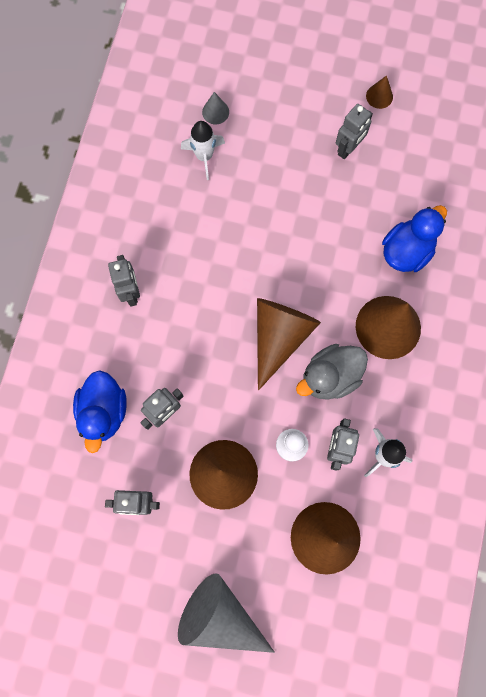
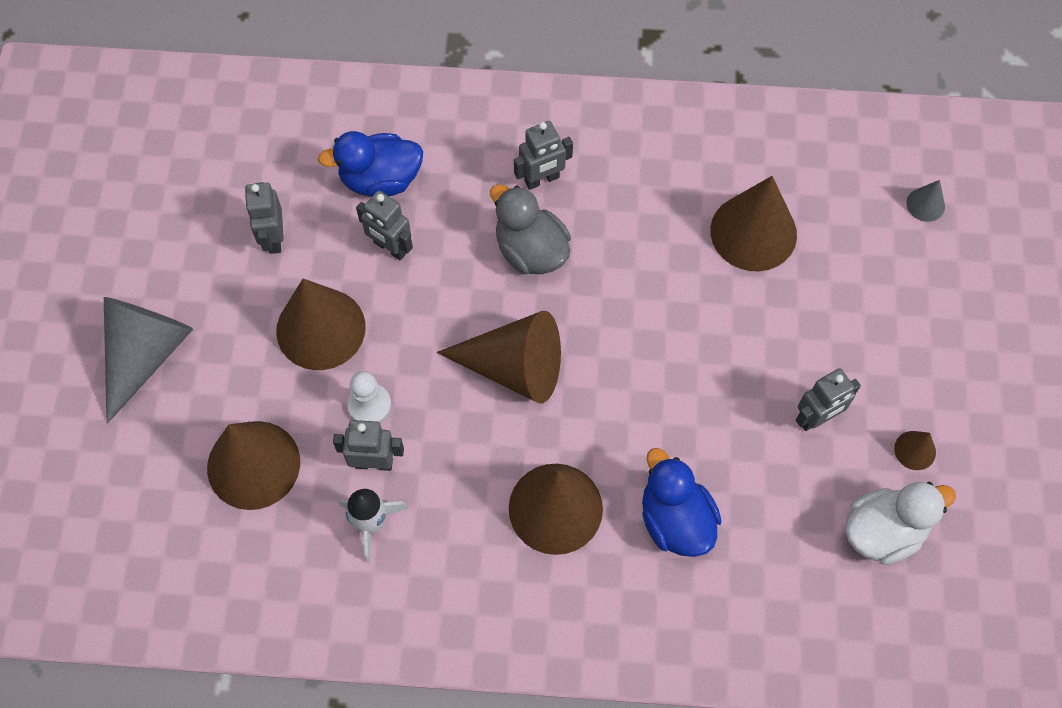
camera: 80 degrees right, 10 degrees down
(204, 156) = (753, 232): white rocket -> brown cone
(215, 112) = (825, 235): grey cone -> grey cone (925, 204)
(330, 377) = (470, 440): grey duck -> grey duck (530, 250)
(348, 149) = (816, 418): grey robot -> grey robot turned 60 degrees counterclockwise
(406, 251) = (675, 520): blue duck -> blue duck turned 150 degrees counterclockwise
(430, 128) = (883, 531): none -> white duck

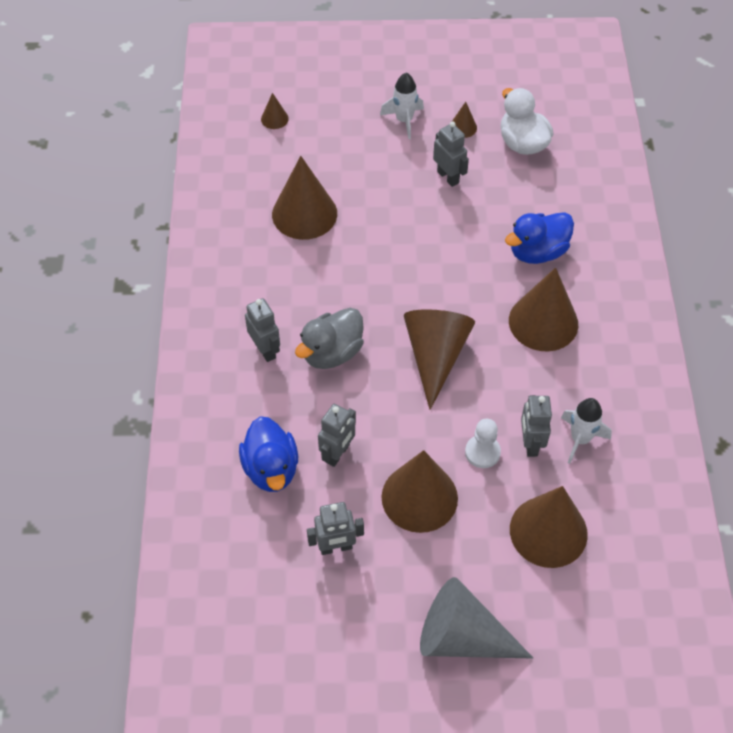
camera: 95 degrees left, 10 degrees down
(925, 204) = (274, 119): grey cone -> brown cone
(926, 370) = (404, 120): none -> white rocket

